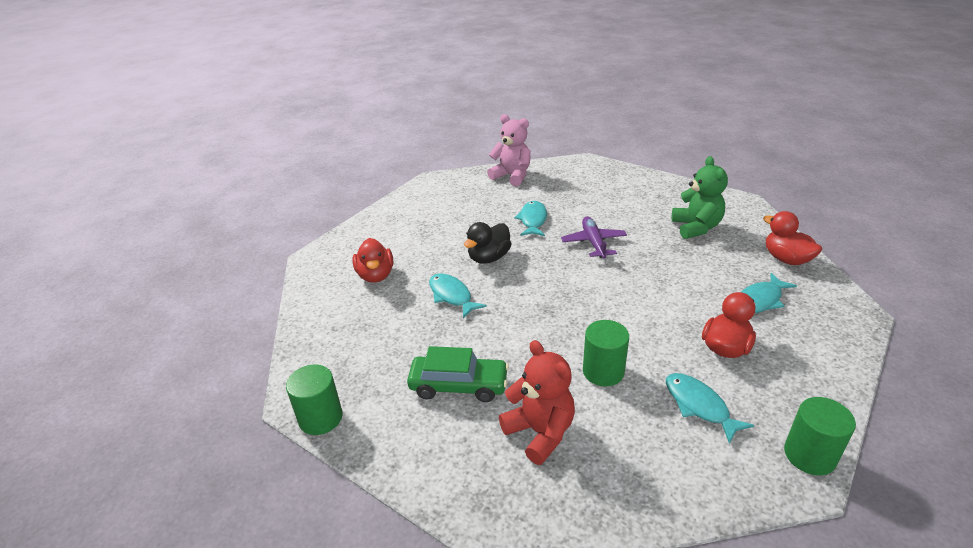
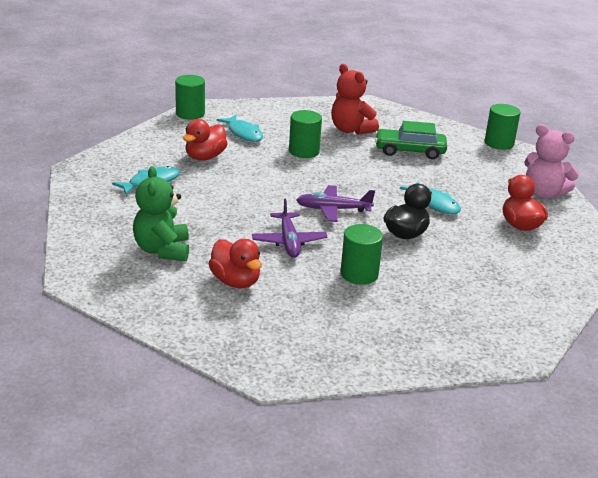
camera: 175 degrees right, 5 degrees down
(512, 176) = (394, 351): pink teddy bear -> pink teddy bear (543, 193)
(533, 220) = (359, 274): turquoise fish -> green cylinder
(557, 279) = (333, 209): none -> purple plane
(786, 259) = (93, 211): red duck -> red duck (235, 281)

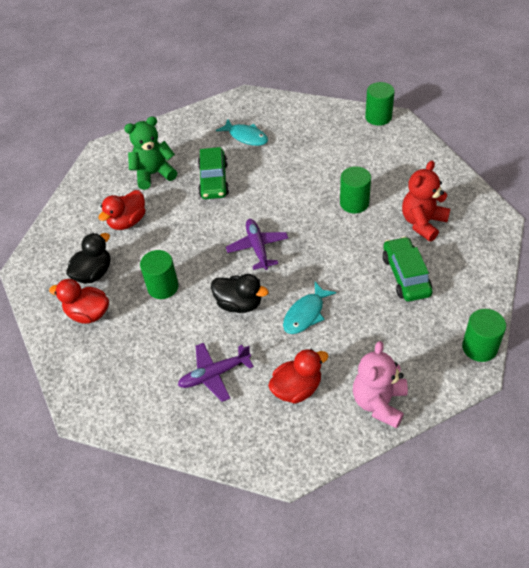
camera: 80 degrees right, 20 degrees up
(205, 157) = (304, 150): red duck -> red duck (88, 313)
(209, 214) = (213, 180): none -> green car
(243, 133) = (363, 158): turquoise fish -> none
(289, 241) = (193, 234): purple plane -> purple plane (214, 374)
(311, 319) = (93, 273): none -> black duck

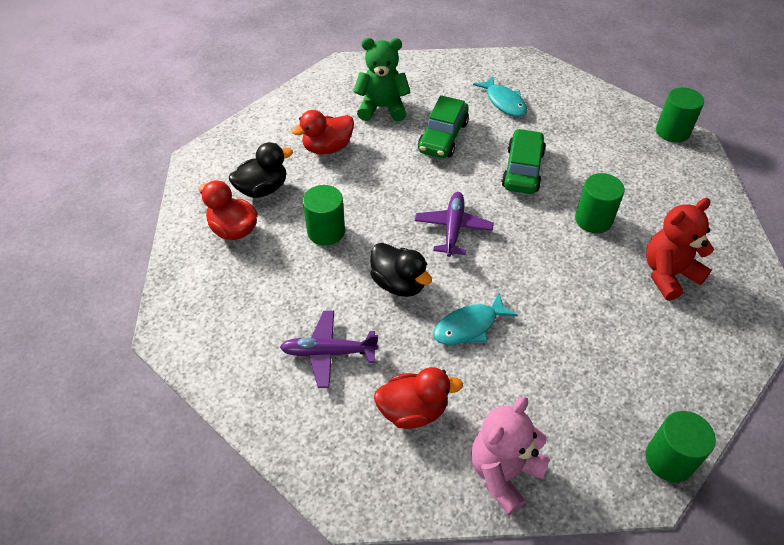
camera: 20 degrees right, 0 degrees up
(406, 275) = (615, 329): green car -> green car (522, 170)

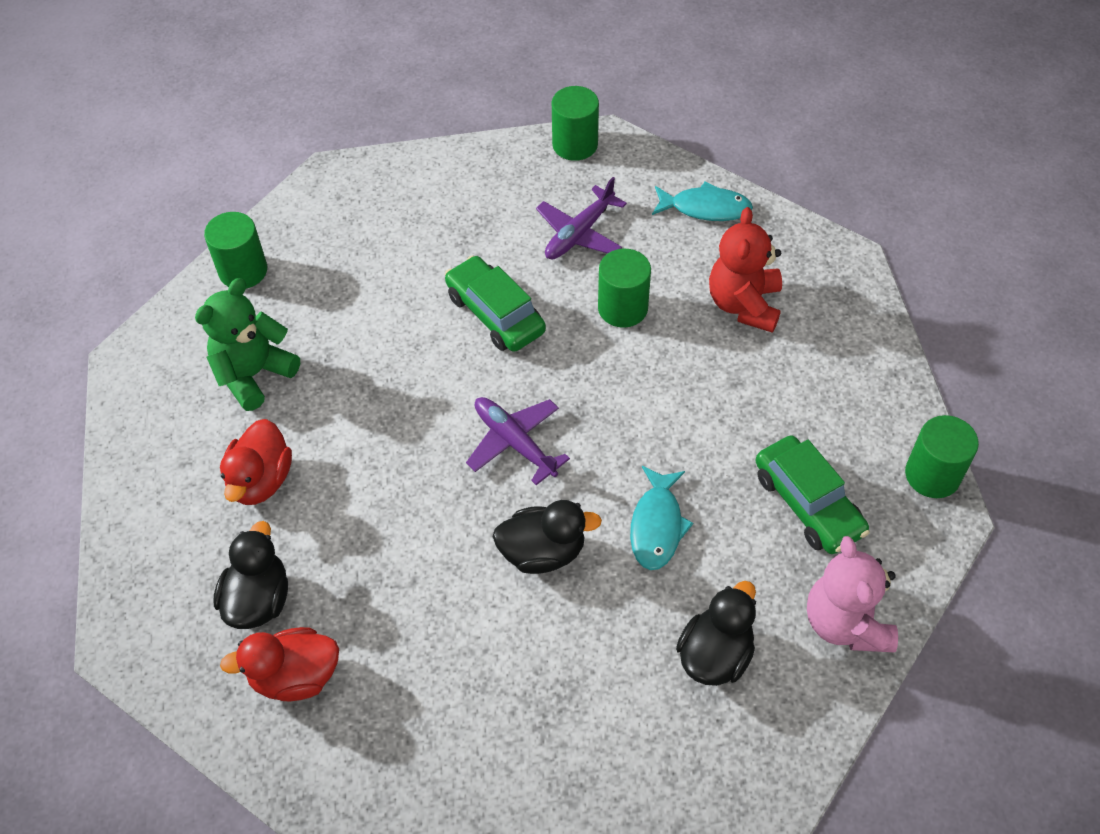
camera: 50 degrees left, 5 degrees up
(326, 231) = (397, 574): green cylinder -> green cylinder (243, 271)
(328, 352) = (575, 689): purple plane -> purple plane (579, 233)
(413, 410) = (715, 654): red duck -> black duck
(443, 137) = (368, 349): green car -> green car (807, 503)
(504, 102) = (377, 250): turquoise fish -> turquoise fish (705, 208)

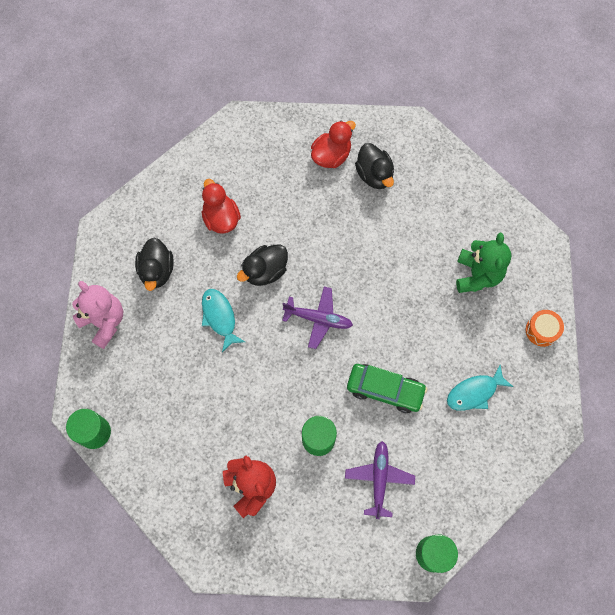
camera: 145 degrees right, 15 degrees up
(243, 271) = (541, 330): green cylinder -> orange drum
(261, 480) = (422, 225): red duck -> red duck (221, 218)
(705, 208) = (316, 551): turquoise fish -> turquoise fish (474, 392)
(807, 503) = (151, 375): green car -> none

